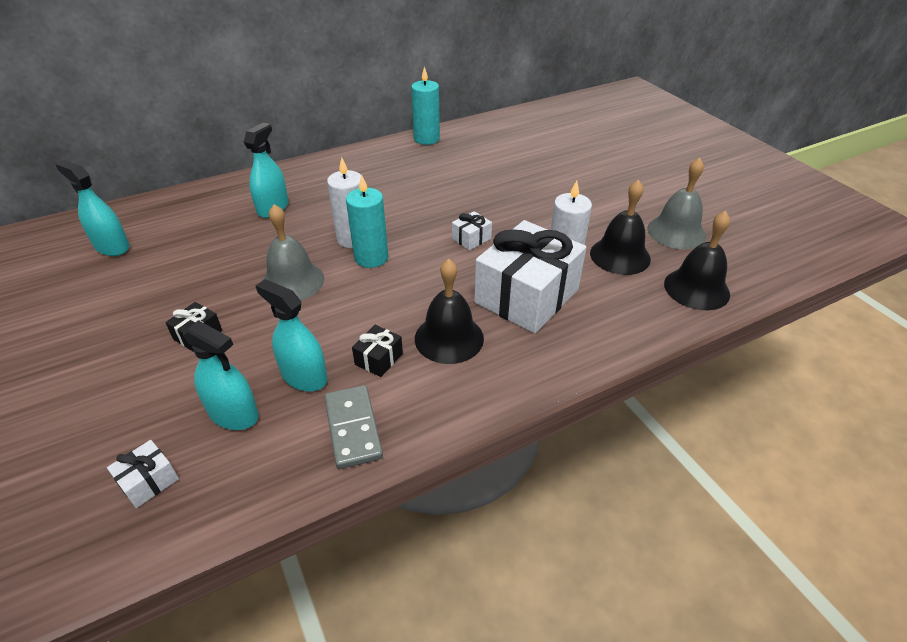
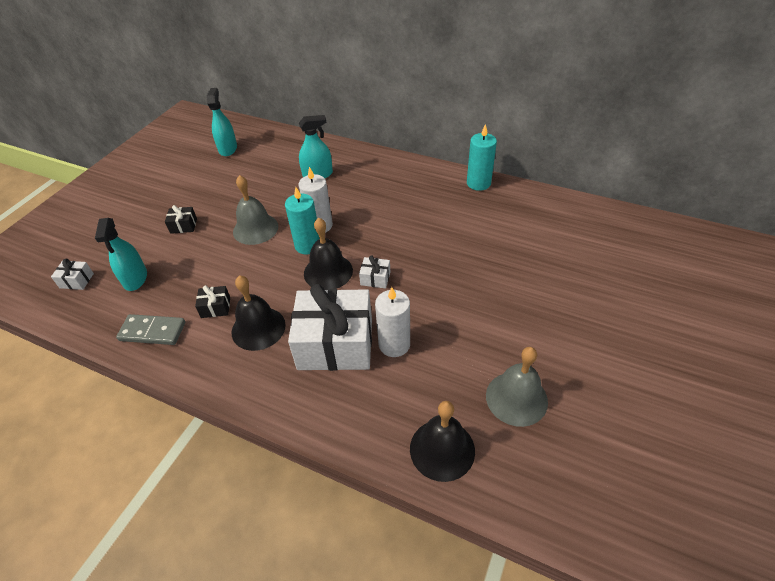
camera: 55 degrees right, 5 degrees up
(304, 376) = (179, 286): turquoise spray bottle -> none
(353, 428) = (152, 331): grey domino -> grey domino turned 60 degrees clockwise
(620, 256) = (439, 374): black bell -> black bell (328, 272)

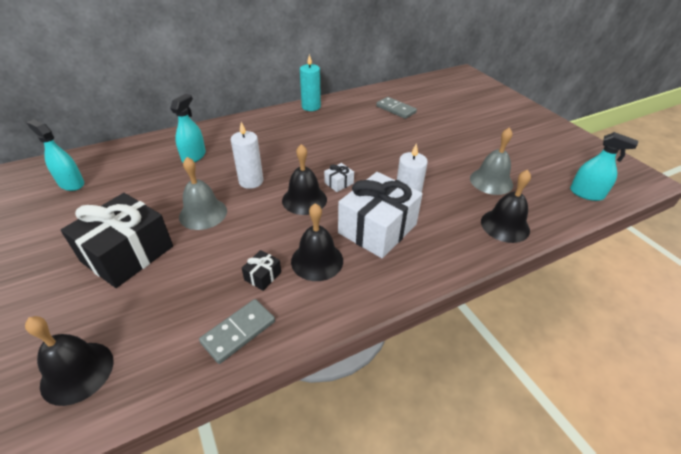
camera: 55 degrees left, 5 degrees down
(77, 280) = (77, 372): white gift -> black bell
(135, 278) = (148, 318): turquoise spray bottle -> turquoise spray bottle (586, 193)
(183, 226) = (128, 254): black gift -> black gift, size x2.45
(308, 245) = (263, 196): turquoise candle -> none
(561, 241) = (396, 109): none -> grey domino

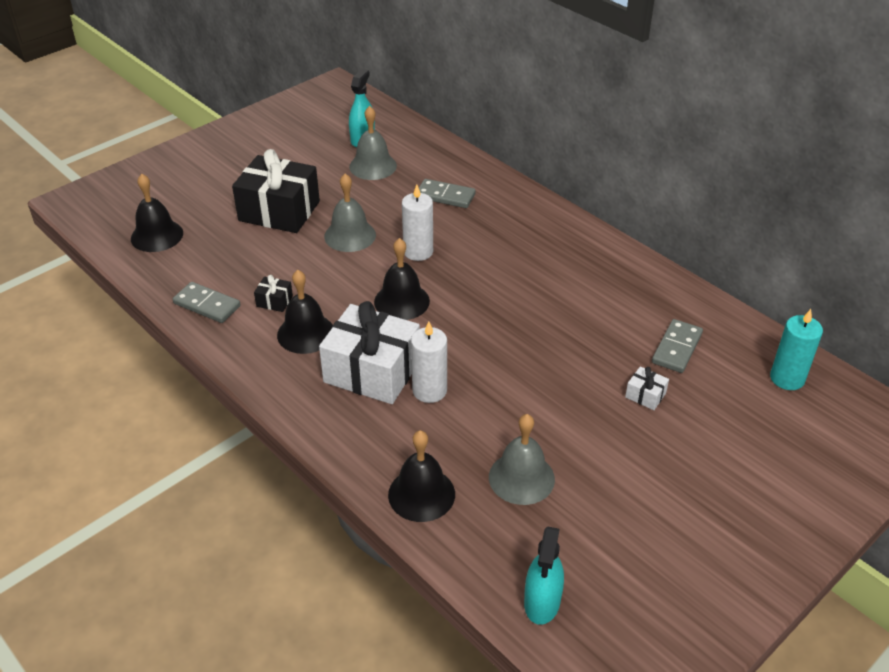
camera: 75 degrees right, 0 degrees up
(117, 184) = (373, 166): none -> grey bell
(194, 156) = (445, 196): turquoise spray bottle -> grey domino
(311, 107) = (623, 257): turquoise candle -> turquoise candle (787, 378)
(339, 183) = (446, 323): white gift -> white gift (645, 395)

